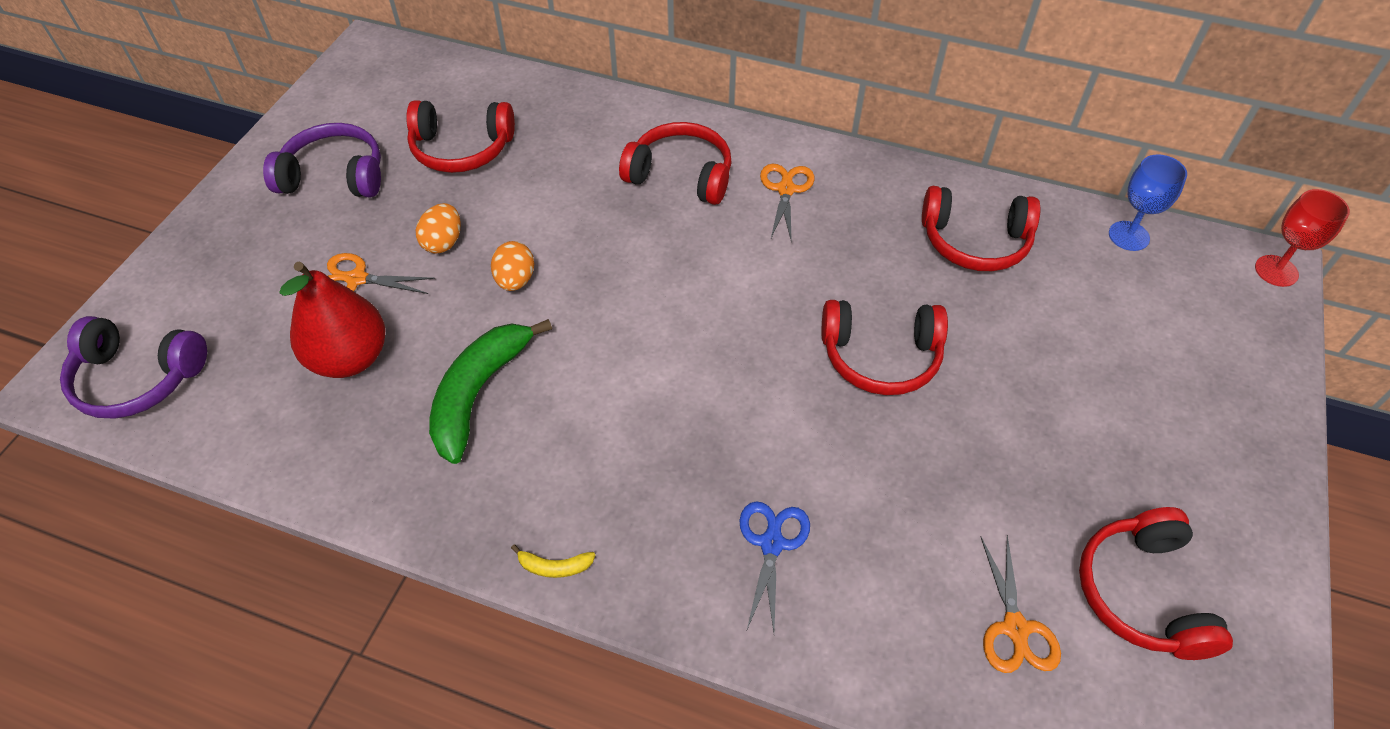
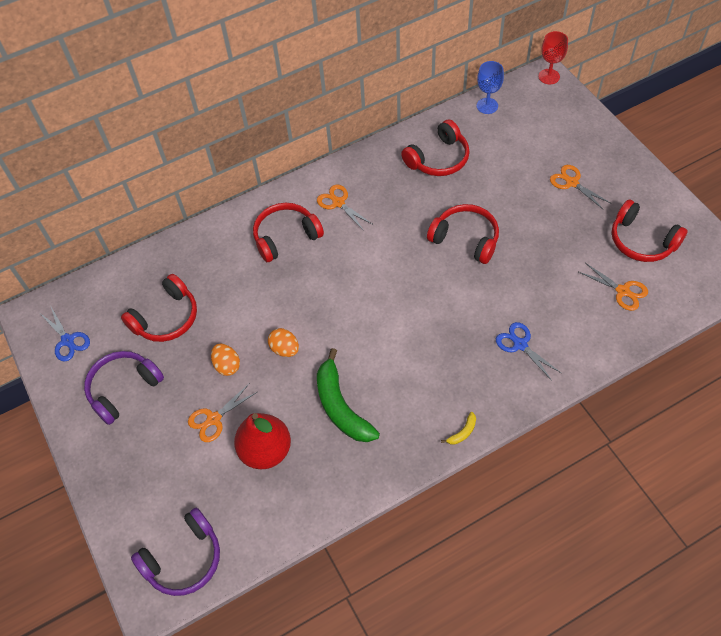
camera: 45 degrees left, 5 degrees up
(360, 93) = (68, 340): none -> blue scissors
(880, 357) = (465, 239): red headphones -> red headphones turned 105 degrees counterclockwise
(1130, 422) = (572, 183): none -> orange scissors

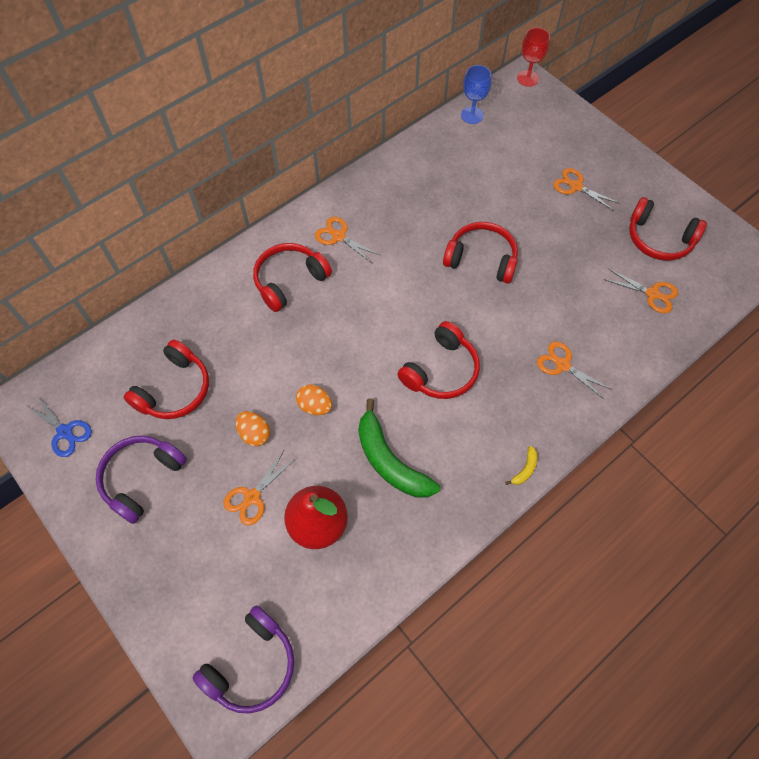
camera: 15 degrees left, 5 degrees up
(438, 158) = (434, 176): red headphones -> red headphones (441, 370)
(520, 344) = (563, 365): blue scissors -> orange scissors

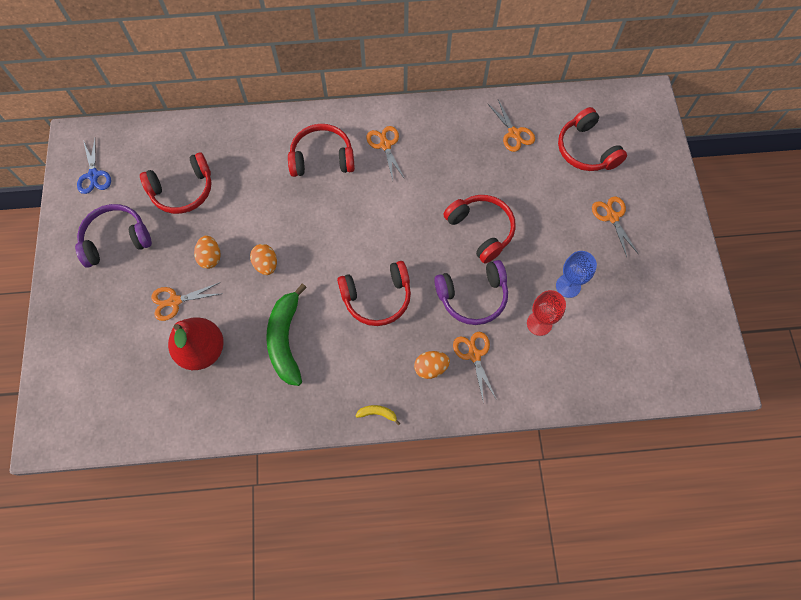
camera: 35 degrees right, 5 degrees up
(251, 665) = (88, 414): purple headphones -> purple headphones (472, 296)
(472, 115) = (574, 105): blue goblet -> blue goblet (568, 286)
(525, 469) = (377, 413): yellow banana -> yellow banana turned 150 degrees counterclockwise
(528, 78) = (651, 98): red goblet -> red goblet (539, 323)
(536, 399) = (431, 368): none -> orange egg
(652, 294) = (599, 346): orange scissors -> orange scissors (514, 133)
(659, 239) = (646, 305): red headphones -> red headphones (586, 150)

